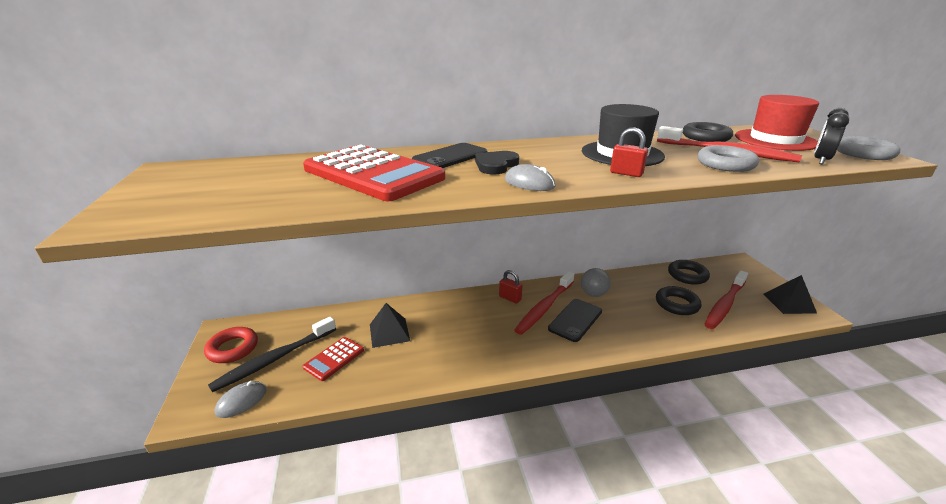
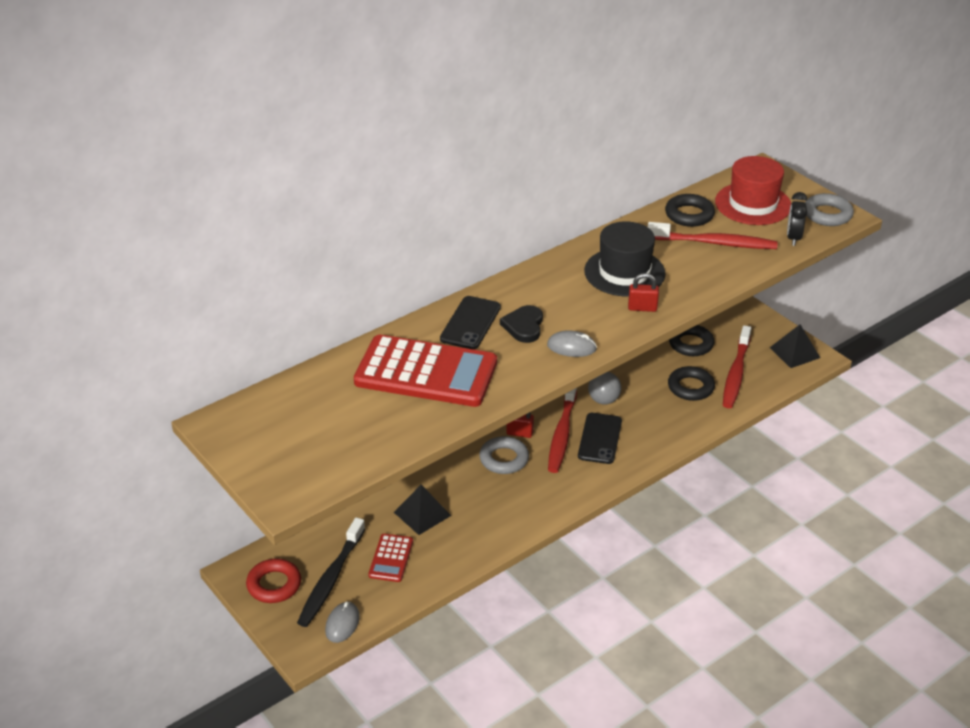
camera: 25 degrees left, 10 degrees up
(725, 164) = (718, 268): grey ring -> grey ring (504, 459)

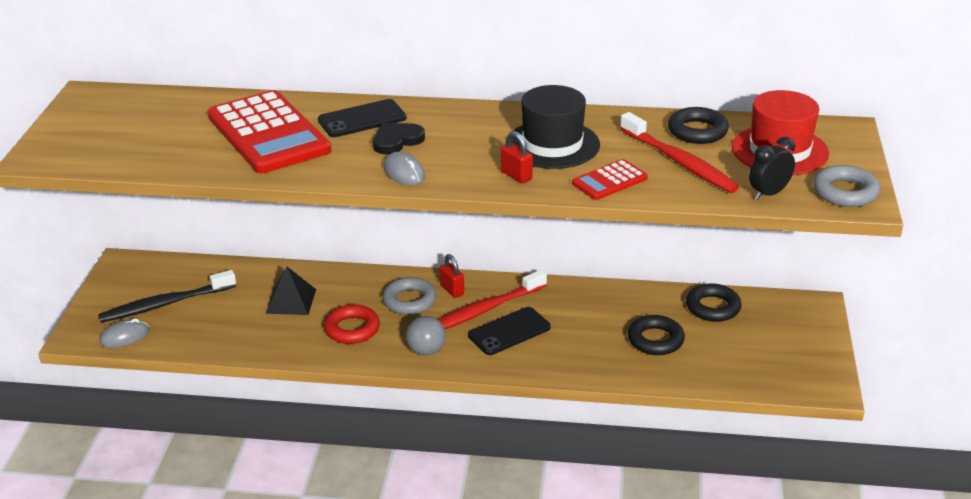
camera: 45 degrees right, 5 degrees down
(274, 585) = (128, 284): red ring -> red ring (352, 329)
(391, 558) = (222, 316): red calculator -> red calculator (609, 181)
(603, 400) = (560, 306): grey ball -> grey ball (426, 351)
(736, 373) = (718, 353): red toothbrush -> none
(795, 352) = (810, 370): black pyramid -> none

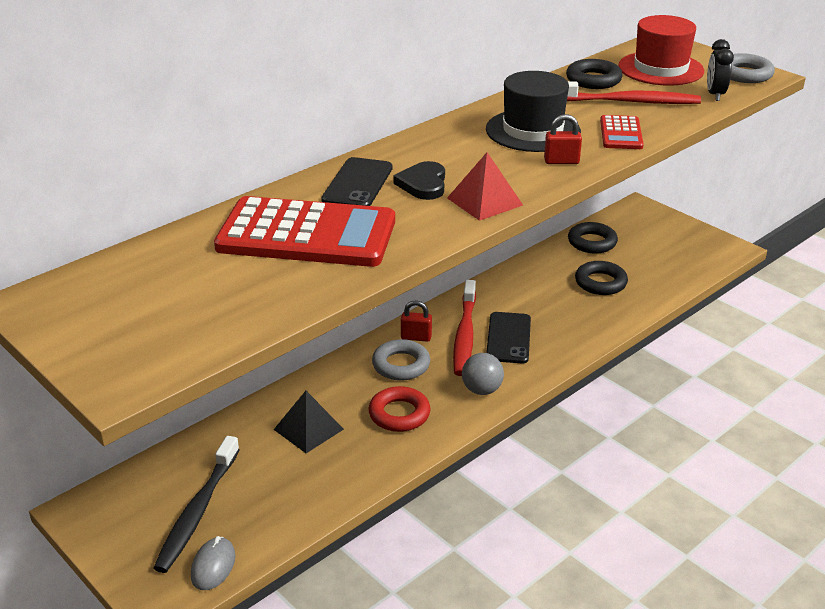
camera: 50 degrees left, 0 degrees up
(404, 172) = (485, 201): grey mouse -> red pyramid

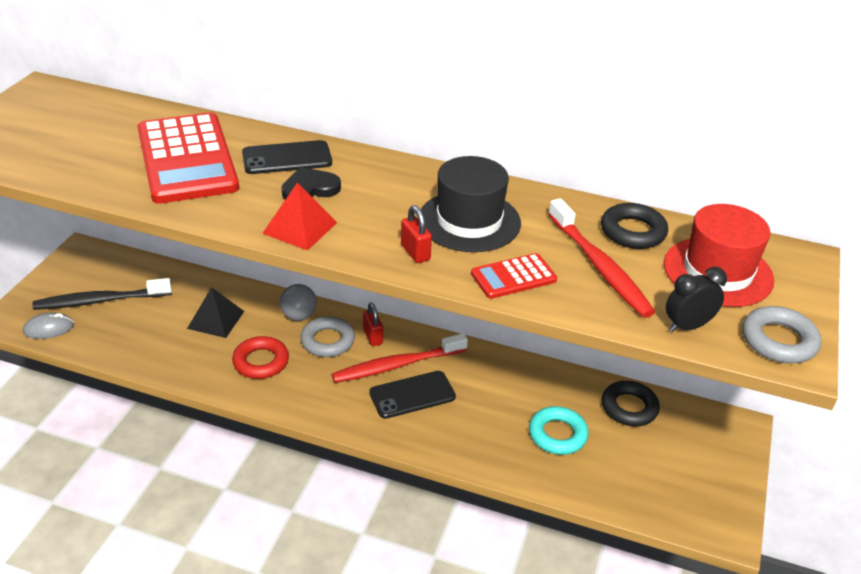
camera: 60 degrees right, 5 degrees up
(482, 390) = (323, 401): grey ball -> grey ball (299, 316)
(600, 283) = (557, 434): black ring -> turquoise ring

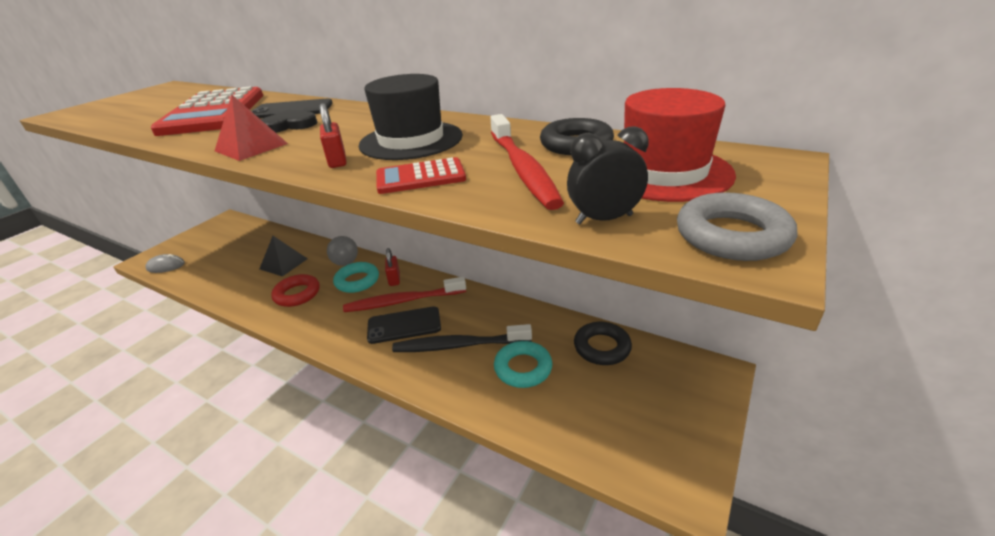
camera: 15 degrees right, 5 degrees down
(100, 301) = (213, 249): black toothbrush -> black toothbrush (459, 345)
(327, 341) = (357, 281): grey ring -> turquoise ring

